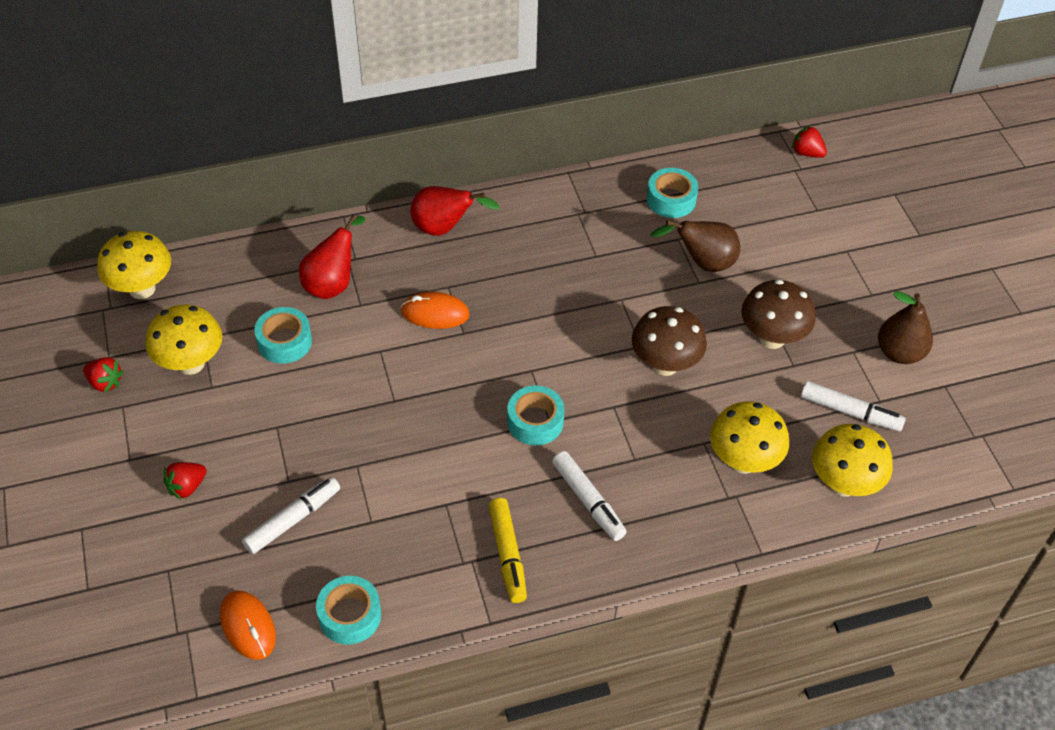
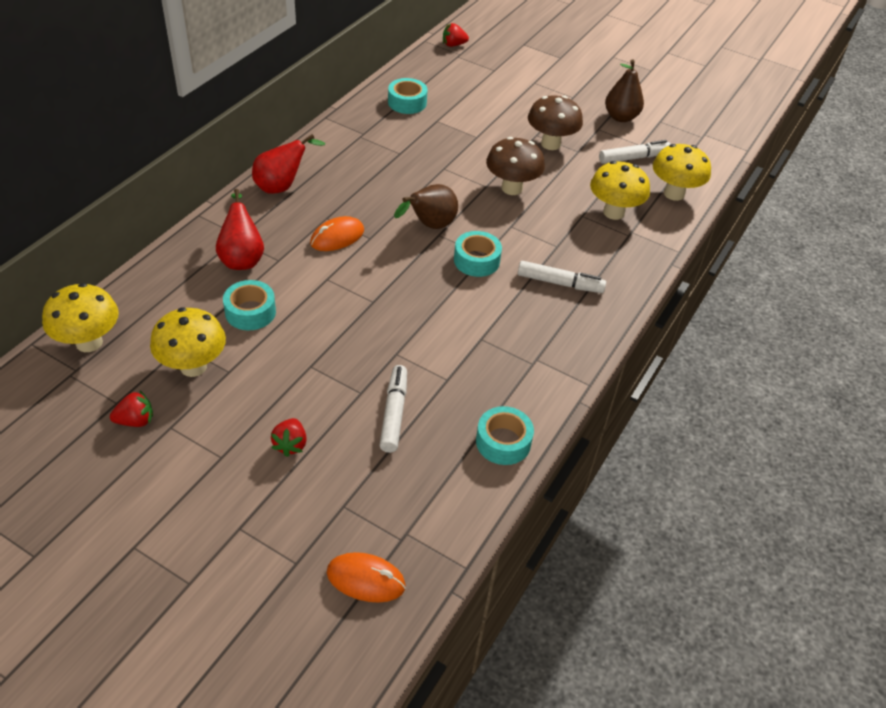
camera: 45 degrees left, 5 degrees down
(248, 626) = (445, 498): orange mouse -> orange mouse (366, 579)
(508, 554) = (552, 341): yellow marker -> none
(703, 263) = (466, 126): brown pear -> brown pear (429, 226)

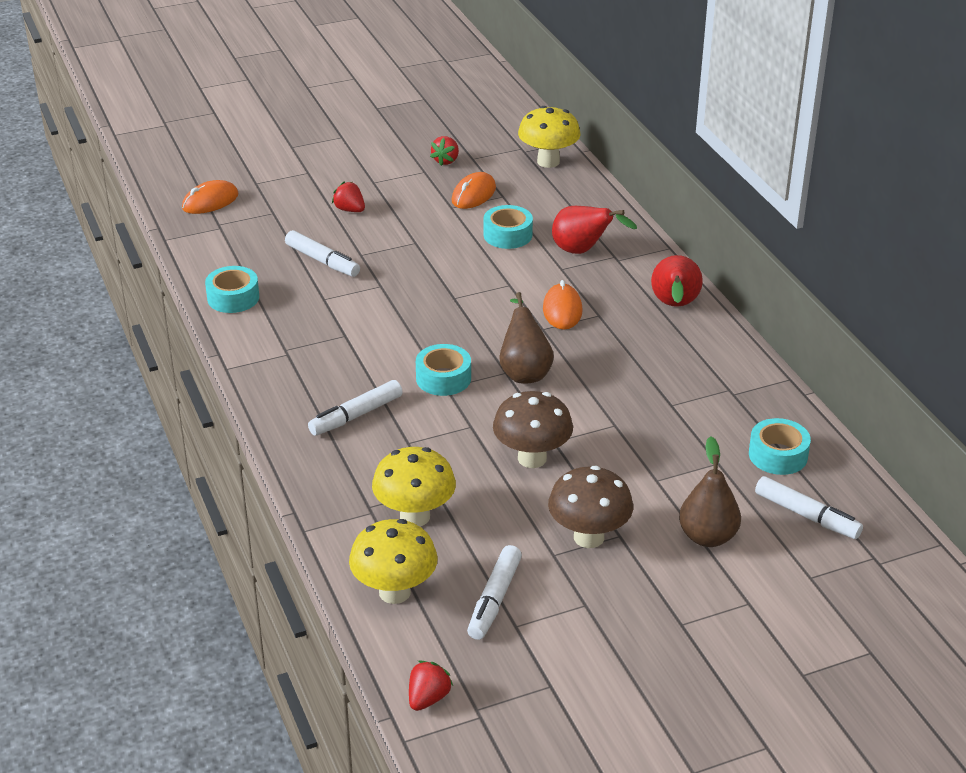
camera: 130 degrees right, 10 degrees down
(193, 367) = (473, 194): yellow mushroom -> orange mouse
(448, 81) = (806, 515): none -> white marker
(453, 45) = (911, 568): red strawberry -> red strawberry (428, 698)
(621, 117) = (593, 646): brown pear -> brown pear (707, 537)

